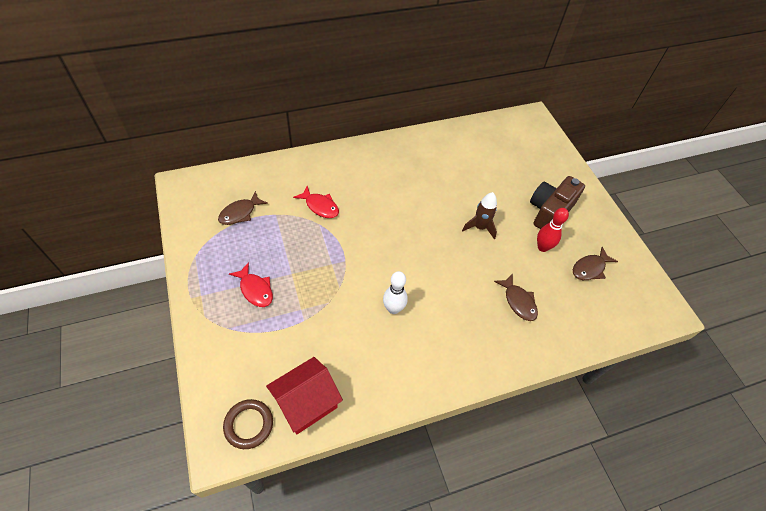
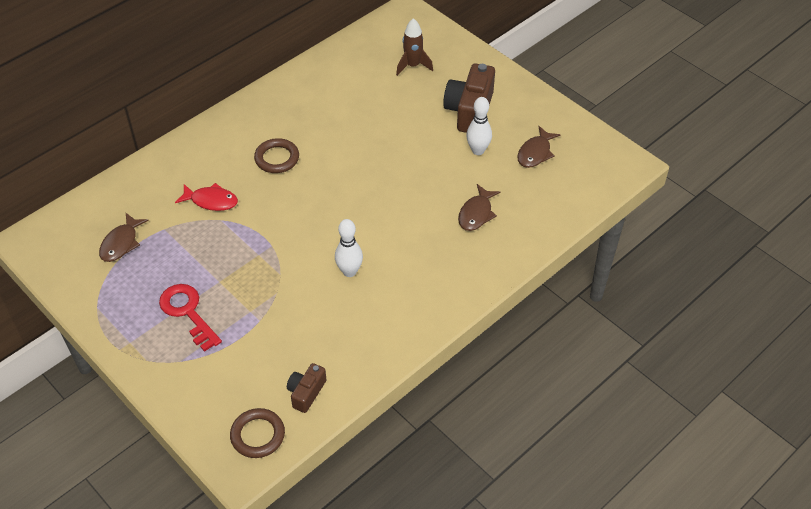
camera: 20 degrees left, 5 degrees down
(255, 289) = (188, 312): red fish -> red key
(306, 403) = (306, 392): red house -> brown camera
(384, 192) = (277, 158): none -> brown ring
(479, 227) = (402, 155): brown rocket -> brown rocket (413, 66)
(518, 301) = (476, 213): brown fish -> brown fish turned 75 degrees clockwise
(542, 247) = (478, 150): red bowling pin -> white bowling pin

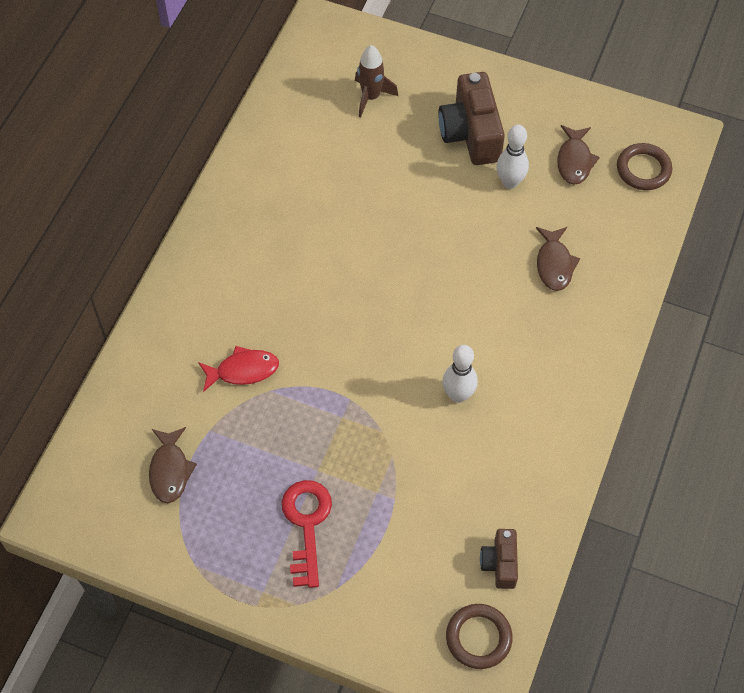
camera: 25 degrees left, 10 degrees up
(188, 312) = (307, 525): red key -> red key turned 60 degrees clockwise
(277, 158) = (286, 283): brown ring -> brown ring (643, 169)

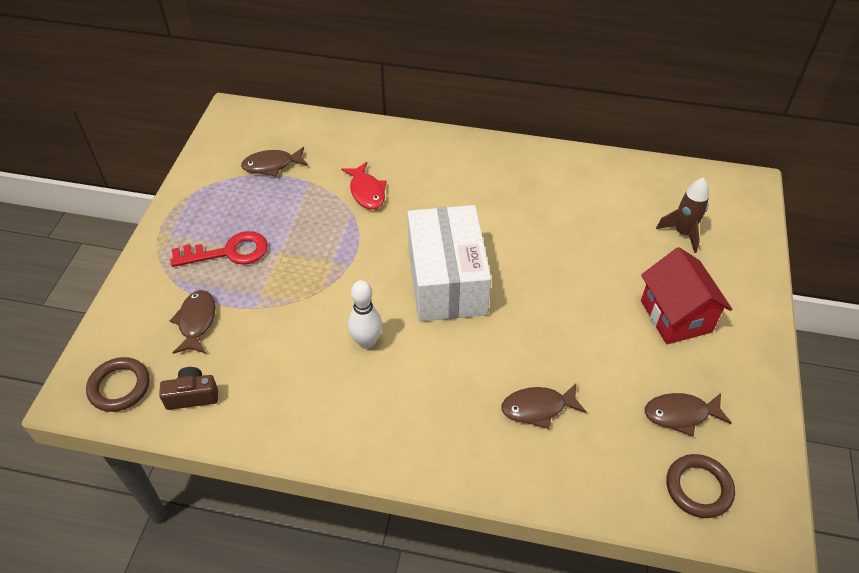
camera: 80 degrees right, 10 degrees down
(392, 311) = (446, 280): none -> white box
(403, 560) = (196, 322): none -> brown fish
(471, 133) = (675, 316): brown camera -> red house
(510, 182) = (628, 357): white bowling pin -> none

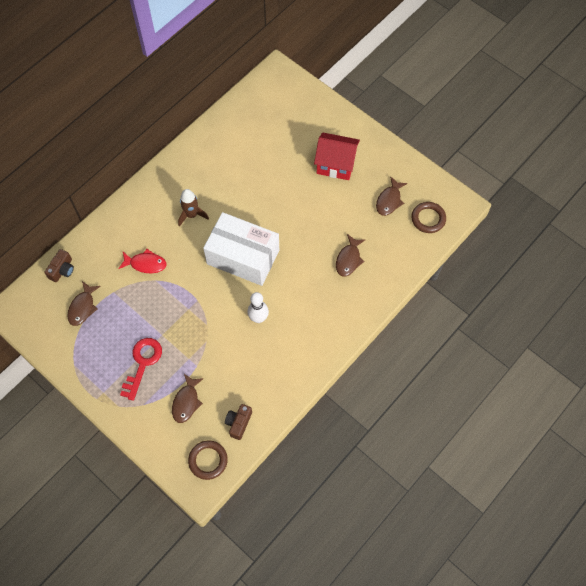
camera: 60 degrees left, 15 degrees up
(196, 322) = (186, 402): brown fish -> brown fish turned 105 degrees counterclockwise
(308, 128) = (62, 270): none -> brown camera
(683, 233) = (287, 124): brown rocket -> brown rocket (191, 215)

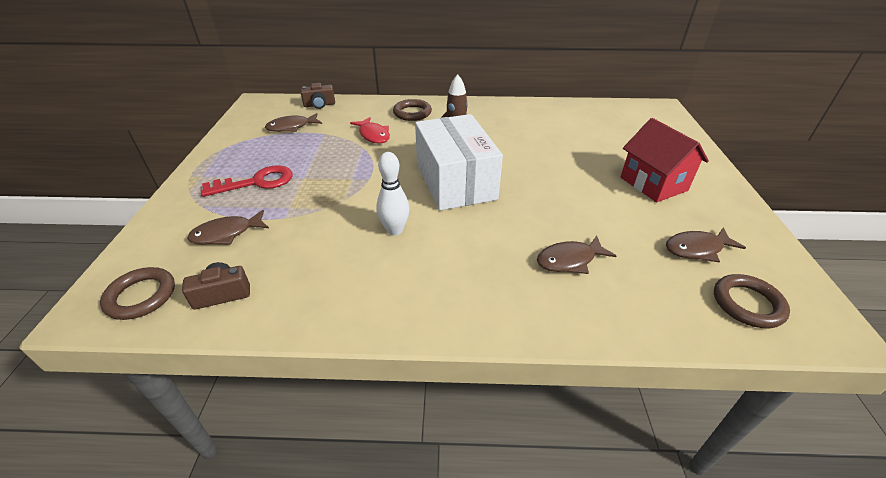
camera: 50 degrees right, 25 degrees down
(137, 219) = (412, 113): none -> brown ring

